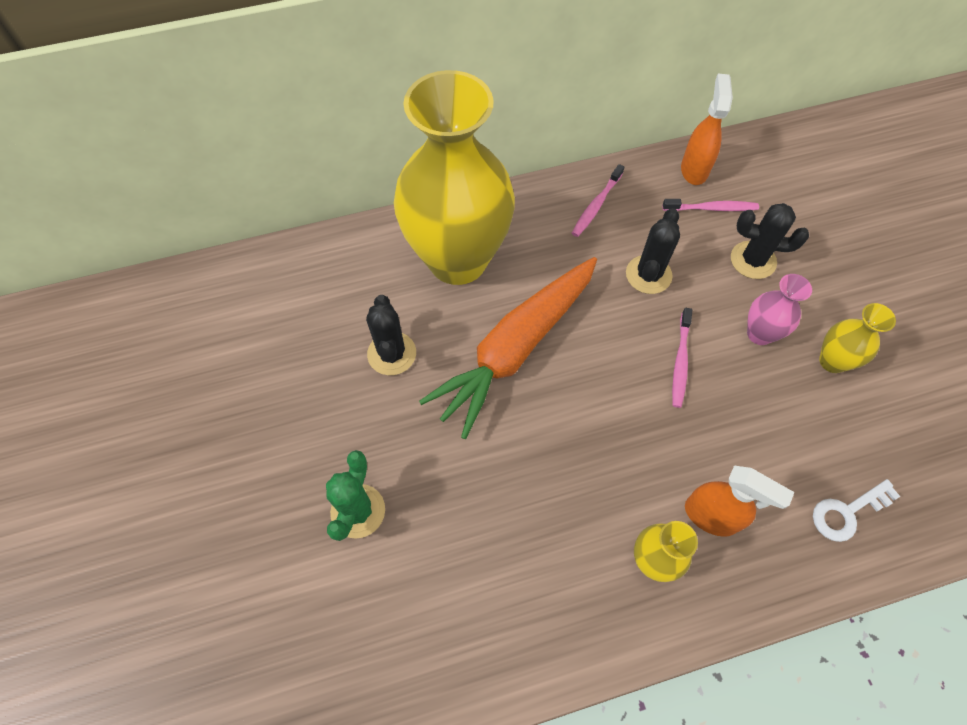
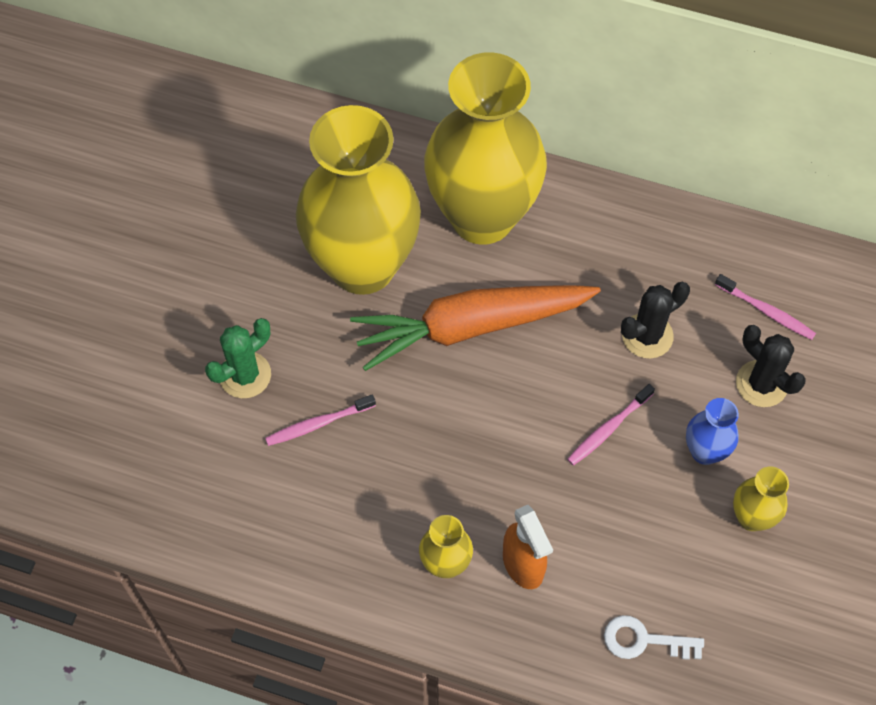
camera: 35 degrees right, 0 degrees up
(392, 353) = (363, 266): black cactus -> yellow vase
(596, 205) = (654, 241): pink toothbrush -> pink toothbrush (318, 424)
(694, 169) = (784, 263): orange spray bottle -> none
(759, 334) = (705, 451): pink vase -> blue vase

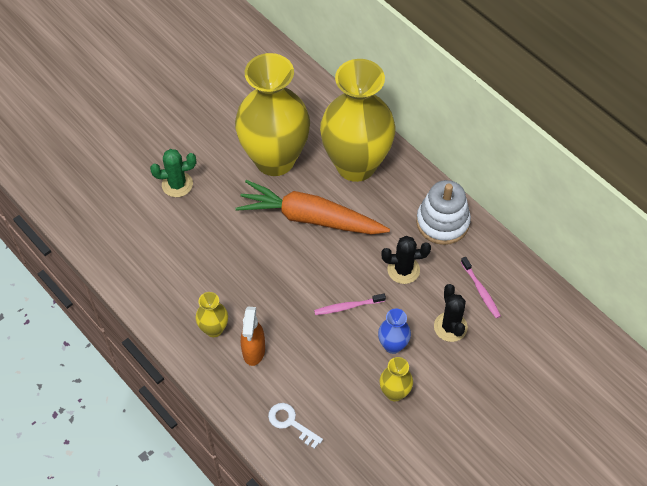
camera: 30 degrees right, 5 degrees down
(318, 424) = (197, 227): pink toothbrush -> none
(653, 240) = (442, 222): none -> white stacking toy

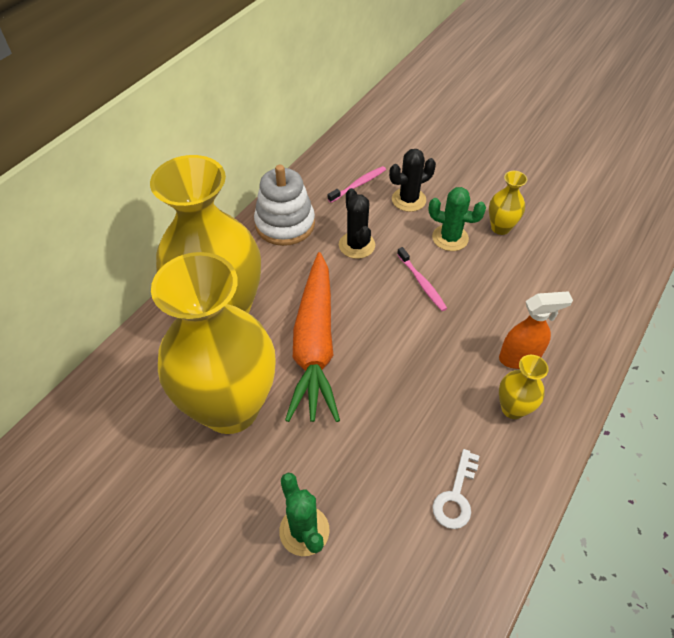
camera: 105 degrees left, 5 degrees down
(290, 423) = (582, 302): white key -> white key (456, 496)
(393, 345) = (450, 238): blue vase -> green cactus

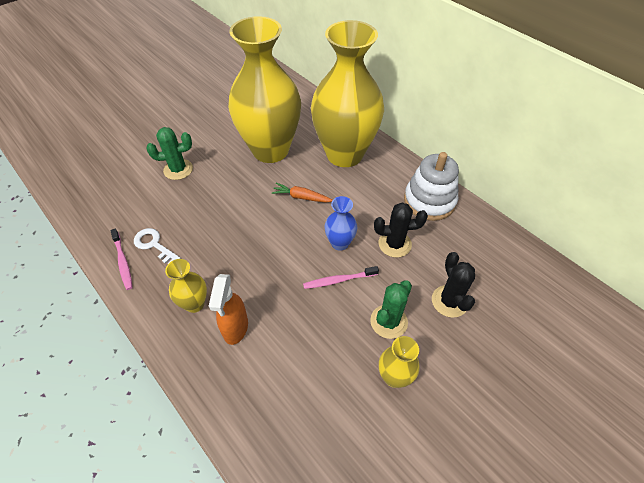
camera: 105 degrees right, 0 degrees up
(315, 344) = (301, 197): orange carrot -> orange carrot, size x0.42
(358, 184) = (476, 264): pink toothbrush -> pink toothbrush (123, 262)
(373, 291) = (340, 243): none -> blue vase

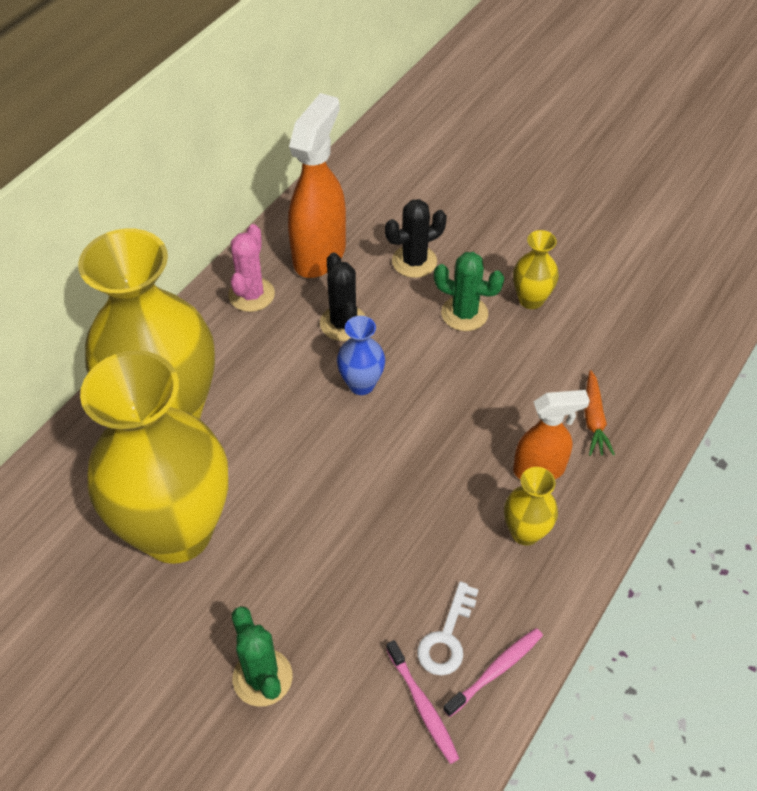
camera: 105 degrees left, 0 degrees up
(301, 197) = (284, 453): orange carrot -> orange carrot (594, 419)
(338, 280) = (424, 373): pink toothbrush -> pink toothbrush (422, 706)
(429, 201) = (251, 295): white stacking toy -> pink cactus
(463, 243) = (320, 254): none -> orange spray bottle

